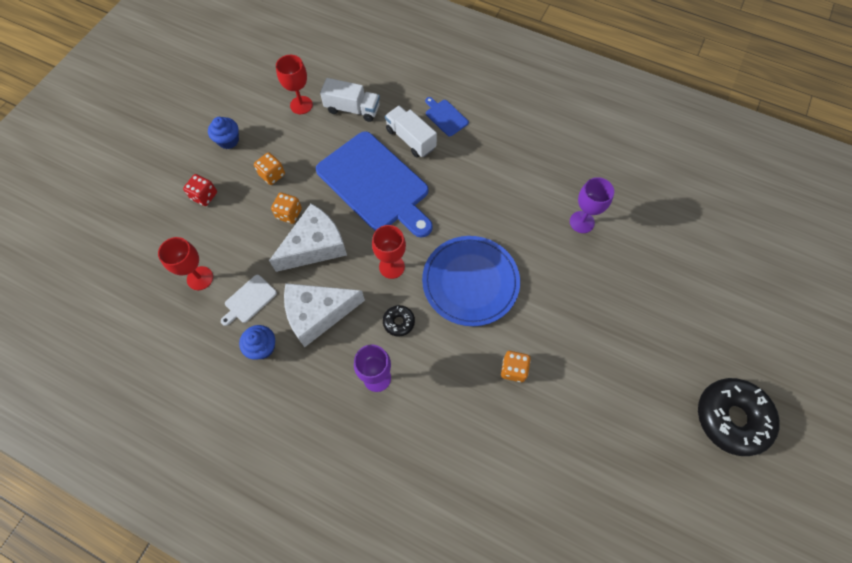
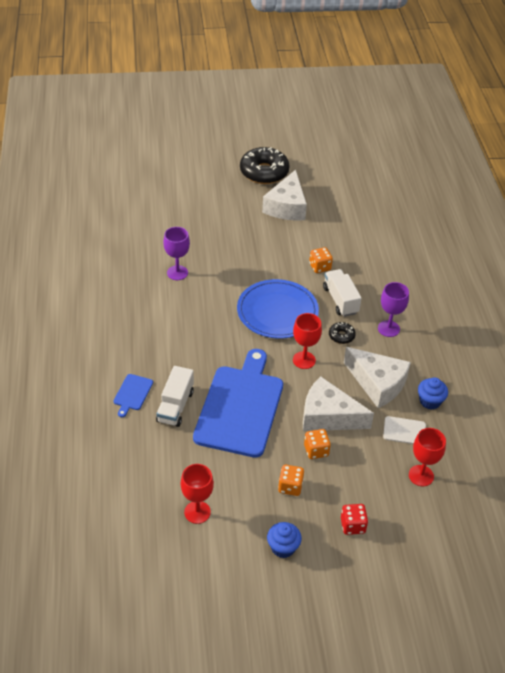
camera: 125 degrees left, 20 degrees down
(352, 109) = (172, 467): white truck -> white truck (340, 300)
(644, 402) = (286, 207): none -> white cheese

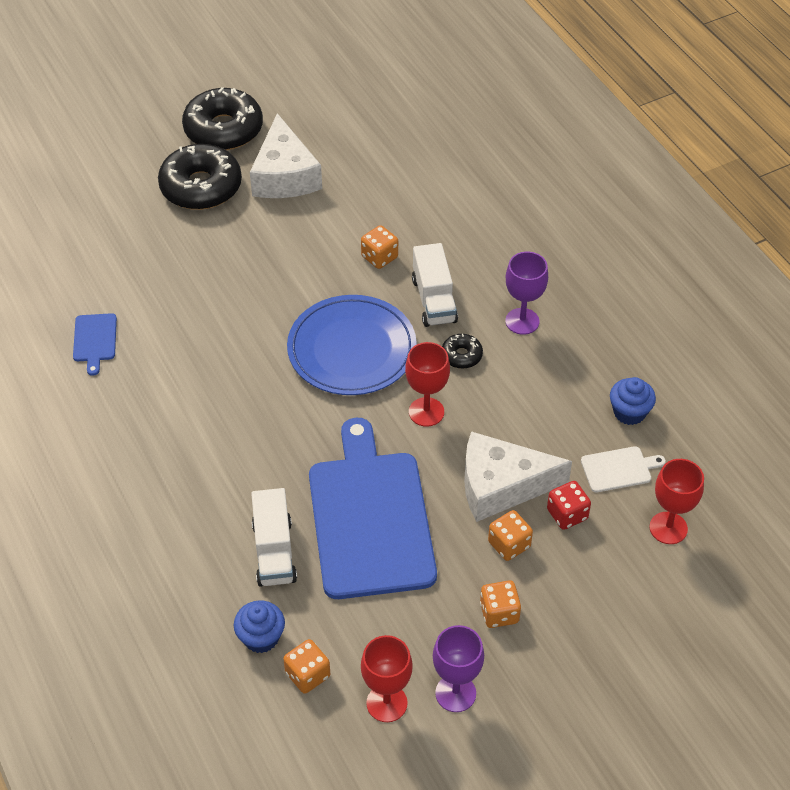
camera: 20 degrees left, 5 degrees up
(132, 394) = (200, 555): blue cutting board -> blue cutting board (95, 340)
(159, 480) = (307, 675): none -> orange dice
(177, 273) = (171, 337): purple goblet -> purple goblet (455, 693)
(235, 199) = (201, 187): none -> black donut
(283, 547) = (532, 708): blue cupcake -> blue cupcake (261, 637)
(340, 300) = (434, 300): white truck -> white truck turned 150 degrees counterclockwise
(352, 525) = (611, 637): red dice -> red dice (567, 514)
(378, 383) = (546, 411): white cheese -> none

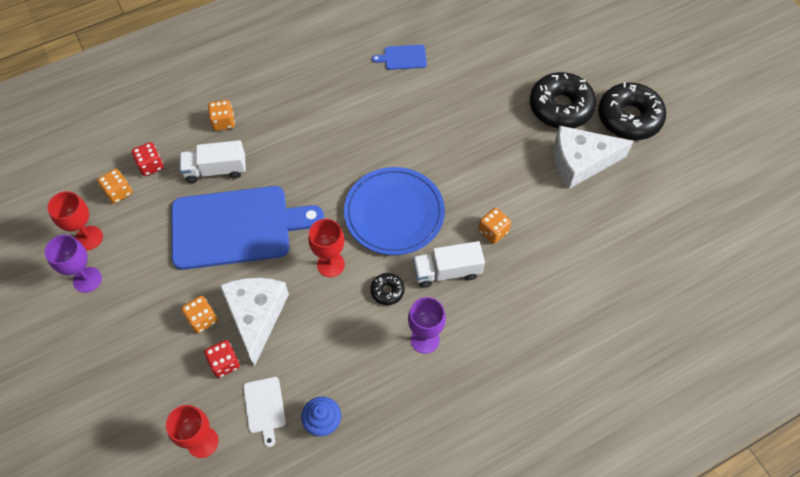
camera: 90 degrees right, 10 degrees up
(261, 637) = (151, 165): blue cupcake -> red dice
(499, 613) = (145, 310): orange dice -> orange dice (223, 122)

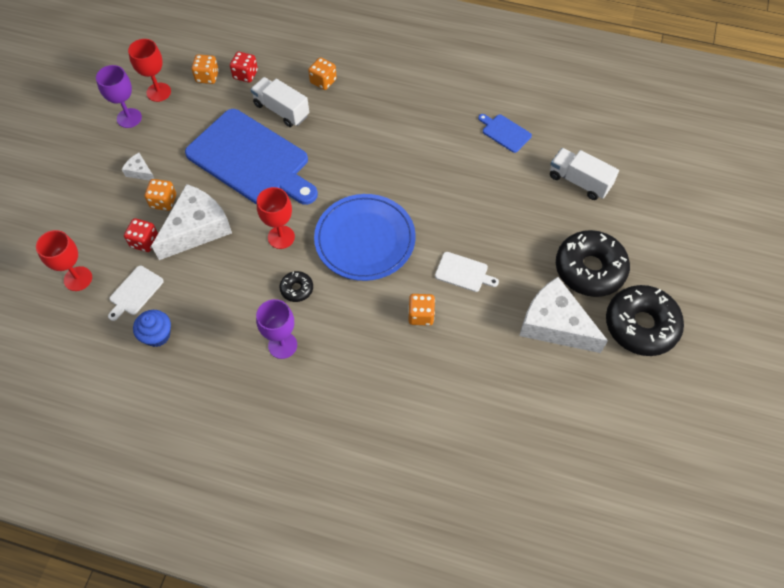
camera: 45 degrees right, 0 degrees up
(152, 314) = (140, 172): none -> white cheese
(447, 271) = (353, 313): white truck -> white truck (579, 181)
(487, 178) = (463, 273): none -> white cutting board

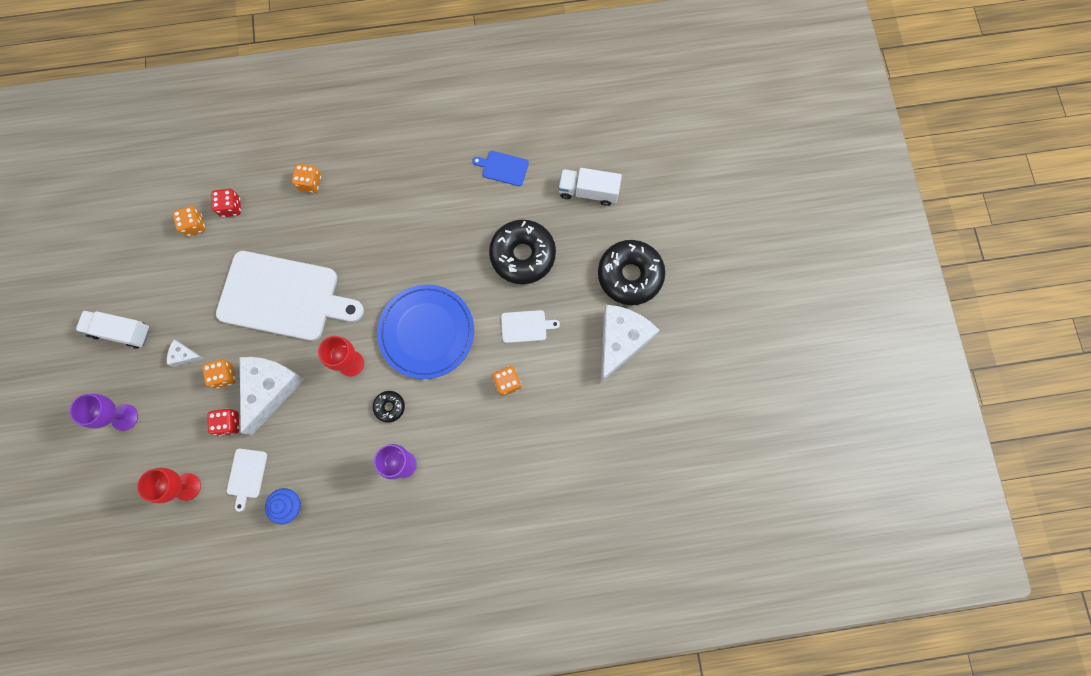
camera: 25 degrees left, 15 degrees up
(129, 118) = (142, 303): purple goblet -> purple goblet (124, 417)
(158, 92) = (155, 263): red goblet -> none
(251, 160) = (284, 297): blue cutting board -> white cutting board
(281, 110) = (285, 232): white truck -> white truck (121, 331)
(554, 324) = (621, 341): white cheese -> white cheese turned 105 degrees clockwise
(641, 325) = (690, 310): black donut -> black donut (522, 255)

